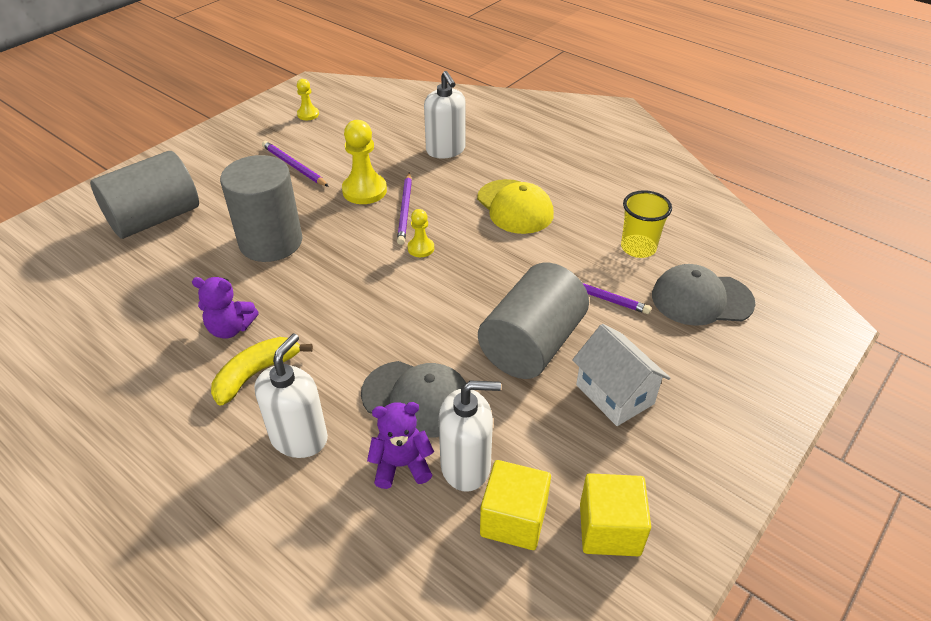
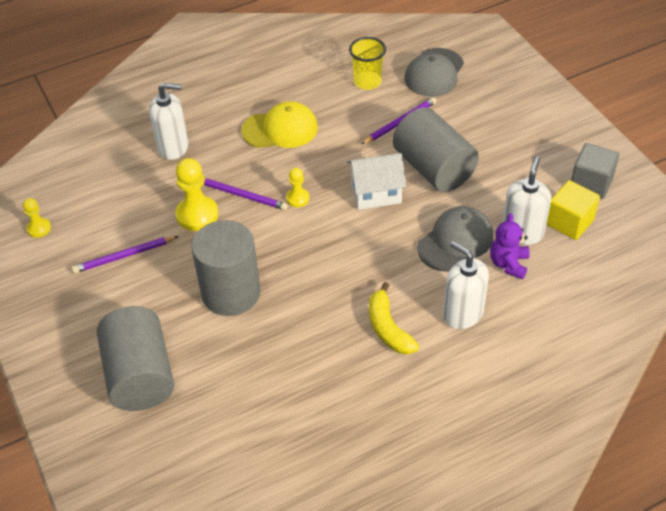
camera: 65 degrees left, 5 degrees up
(230, 328) = (329, 337): purple teddy bear -> none
(609, 529) = (591, 183): yellow cube -> grey cube
(614, 394) = (495, 144): white house -> white house (376, 193)

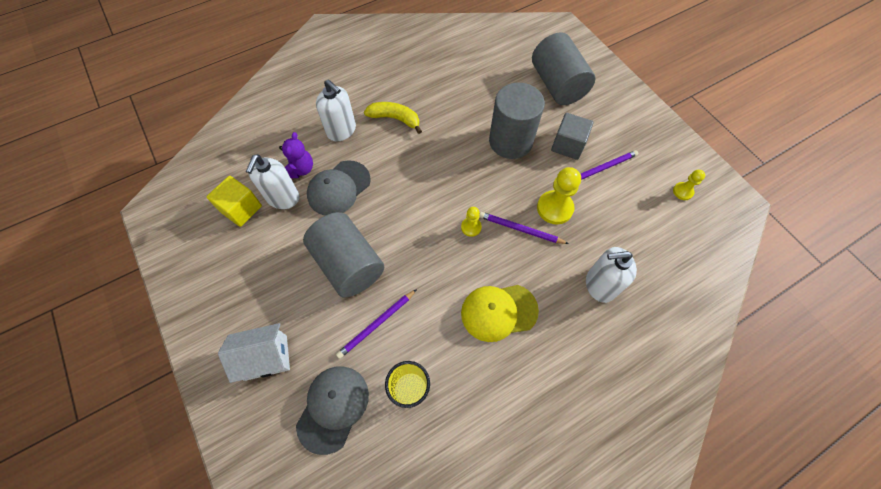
camera: 175 degrees right, 15 degrees up
(376, 193) = (402, 234): white house -> white house (266, 357)
(388, 328) = (395, 119): yellow banana -> yellow banana turned 45 degrees counterclockwise
(591, 183) = (208, 250): grey cube -> grey cube (568, 145)

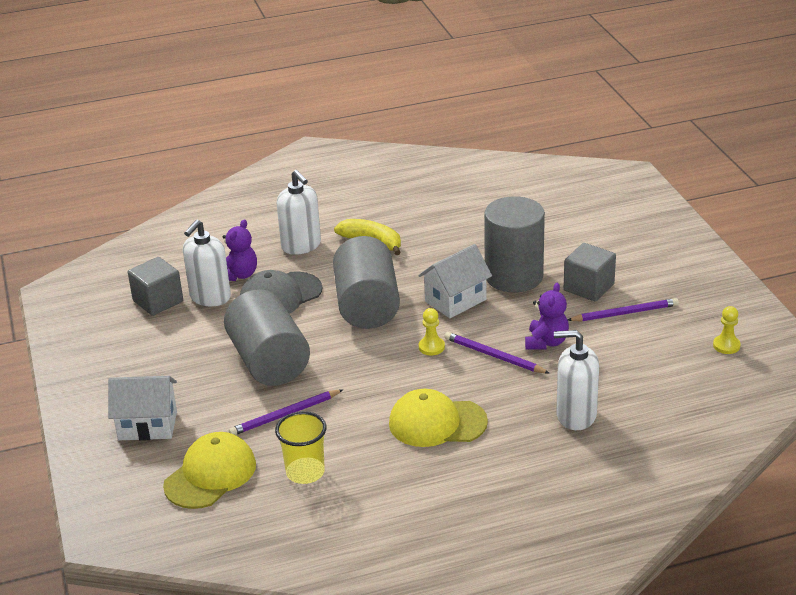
camera: 15 degrees right, 30 degrees down
(241, 209) = (158, 301): yellow cube -> grey cube
(333, 408) = (210, 475): grey cap -> yellow cap
(475, 173) = (455, 300): none -> white house
(554, 208) = (546, 342): yellow pawn -> purple teddy bear
(557, 85) = (599, 230): grey cylinder -> grey cylinder (367, 306)

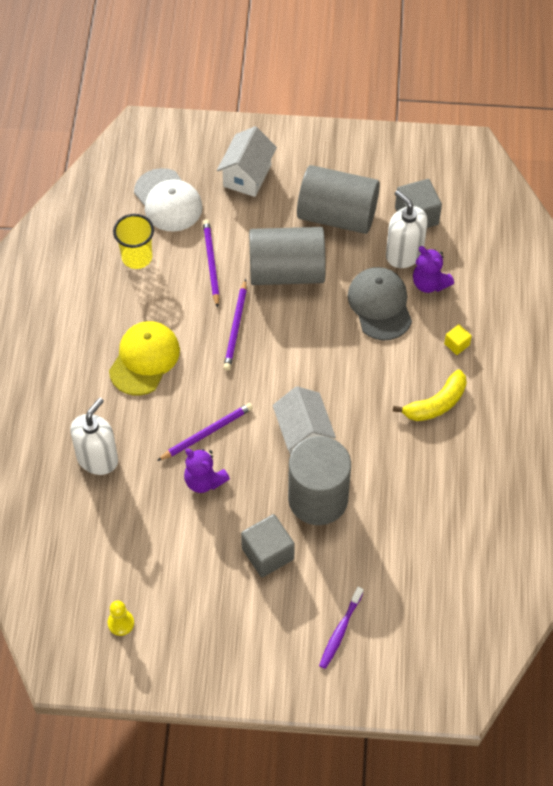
camera: 110 degrees right, 25 degrees up
(210, 475) = (168, 201): yellow cap -> white cap
(301, 246) = (456, 344): white soap dispenser -> yellow cube
(367, 306) = (330, 365): grey cylinder -> grey cylinder (337, 215)
(431, 347) = (244, 391): yellow pawn -> none
(625, 235) = (340, 631): none -> purple toothbrush
(625, 313) = (212, 564): purple pencil -> purple pencil (236, 327)

